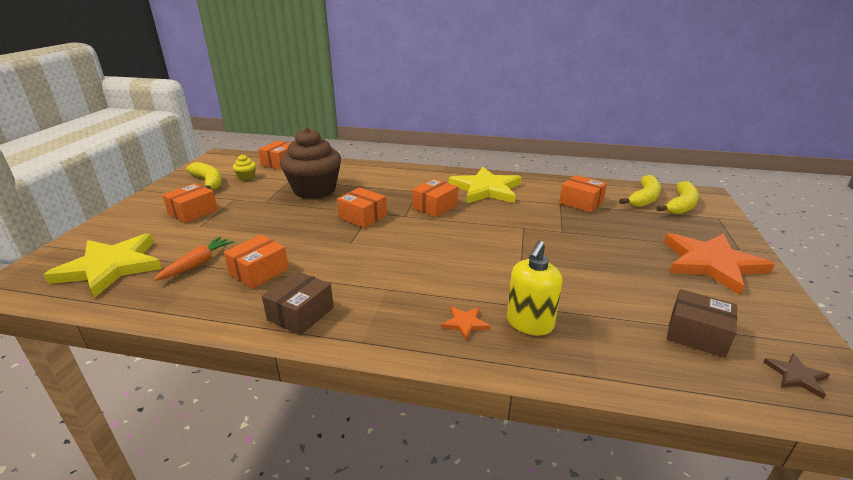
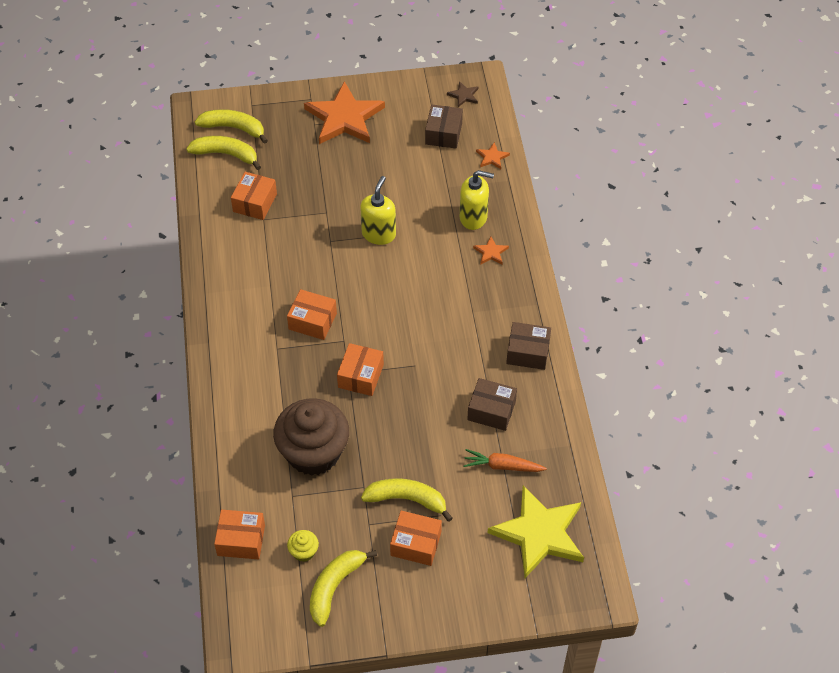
camera: 110 degrees left, 25 degrees up
(231, 215) = (407, 500): none -> yellow banana
(259, 271) = (491, 410): orange box -> brown box
(486, 189) = (250, 287): yellow star -> none
(523, 253) = (379, 234): none -> yellow soap dispenser
(649, 371) = (492, 157): none -> orange star

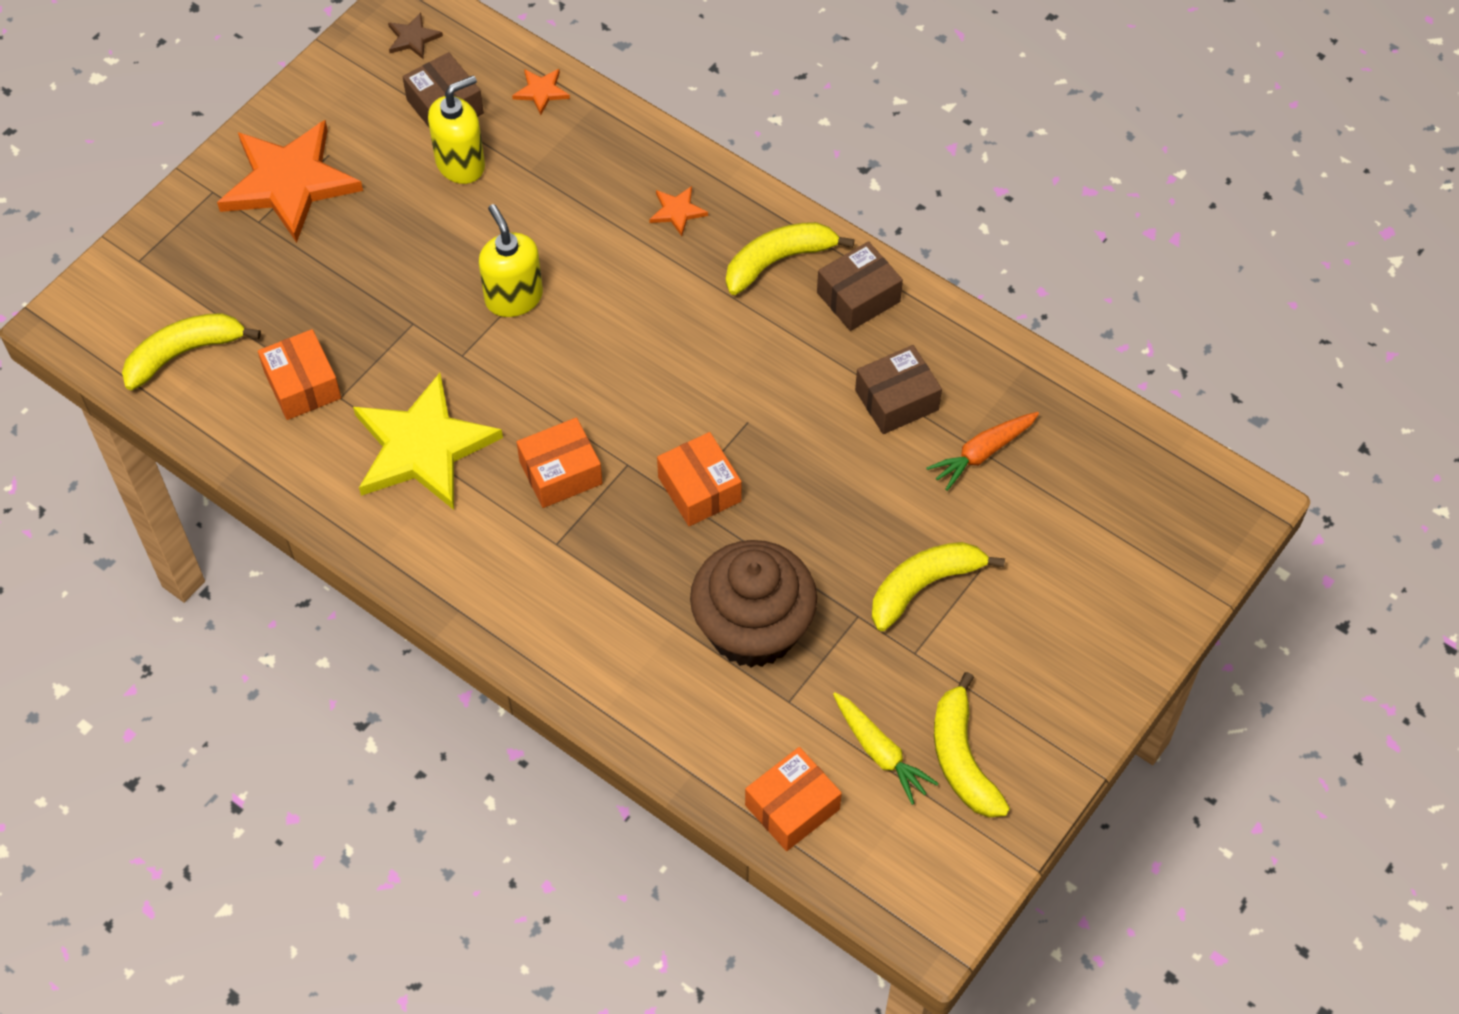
camera: 45 degrees left, 5 degrees up
(234, 128) = (152, 310): yellow banana -> yellow banana (778, 261)
(304, 552) = (880, 752): yellow cupcake -> yellow carrot
(416, 544) = (992, 627): orange box -> none
(473, 217) = (606, 184): yellow soap dispenser -> yellow soap dispenser (461, 164)
(539, 533) = (1107, 494): yellow star -> yellow star (423, 447)

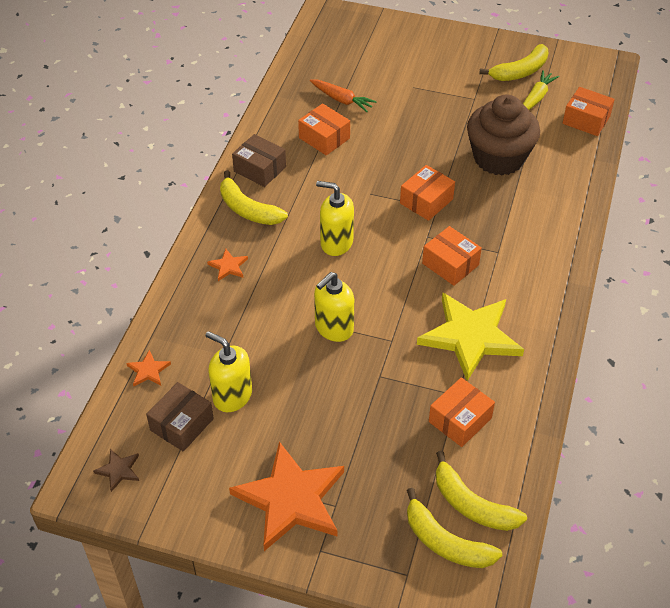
camera: 110 degrees left, 10 degrees down
(665, 347) = (336, 243): none -> yellow soap dispenser
(896, 400) = (324, 138): brown box -> orange box
(924, 586) = (434, 103): yellow banana -> yellow banana (445, 542)

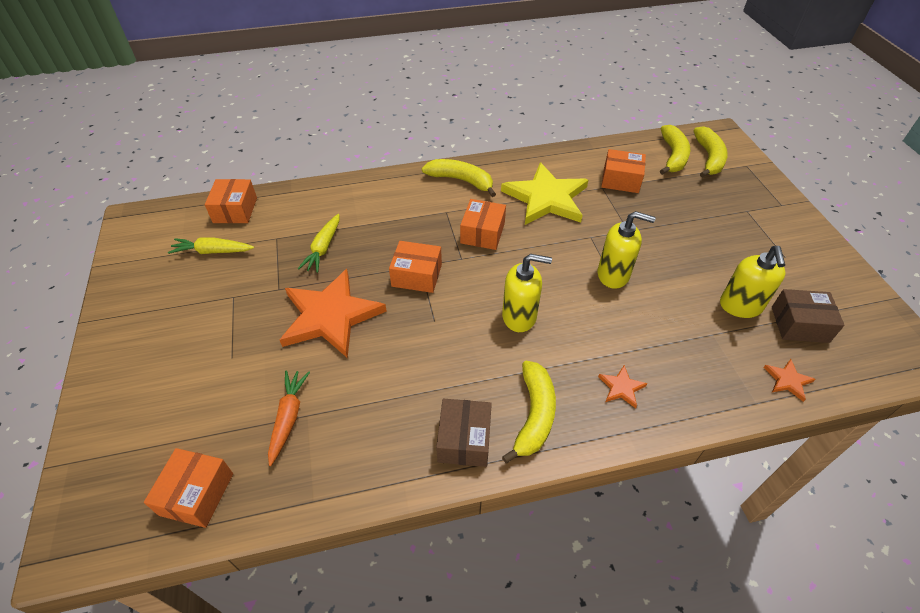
camera: 120 degrees left, 0 degrees up
(119, 470) = (880, 342): brown star -> none
(291, 499) = (770, 232): orange star -> orange star (330, 316)
(324, 138) = (371, 401): orange box -> orange box (197, 494)
(336, 243) = (519, 316): yellow soap dispenser -> yellow soap dispenser turned 75 degrees counterclockwise
(498, 158) = (323, 248): brown cupcake -> yellow carrot
(520, 71) = (168, 277): yellow banana -> yellow banana (461, 180)

